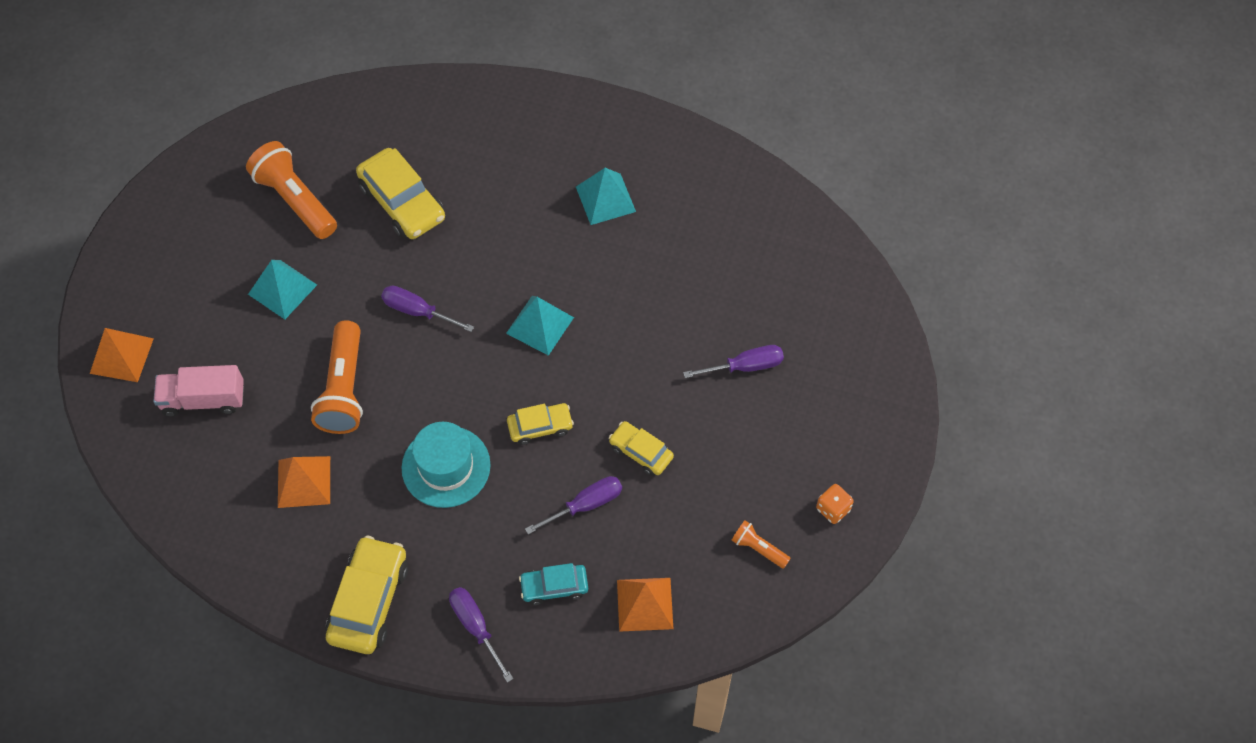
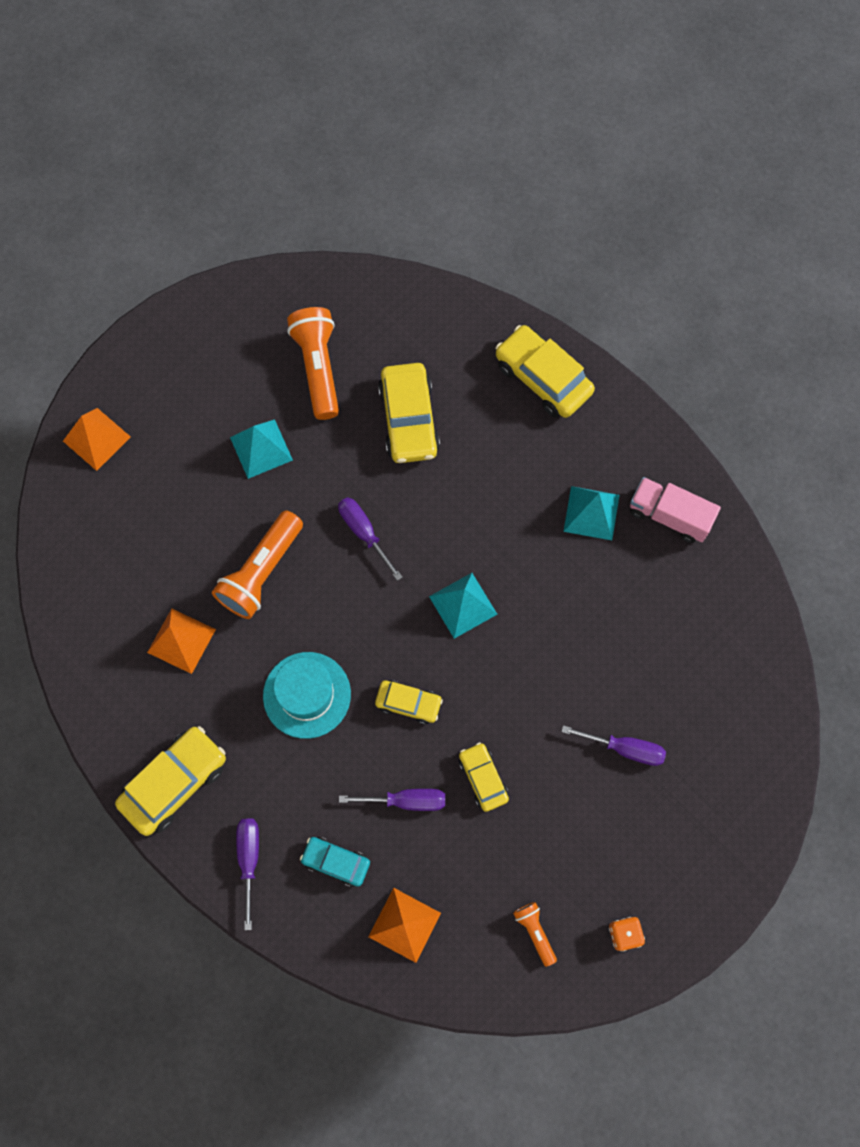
camera: 30 degrees right, 10 degrees up
(203, 399) = (141, 517): pink truck -> pink truck (669, 516)
(500, 115) = (542, 378): none -> yellow car

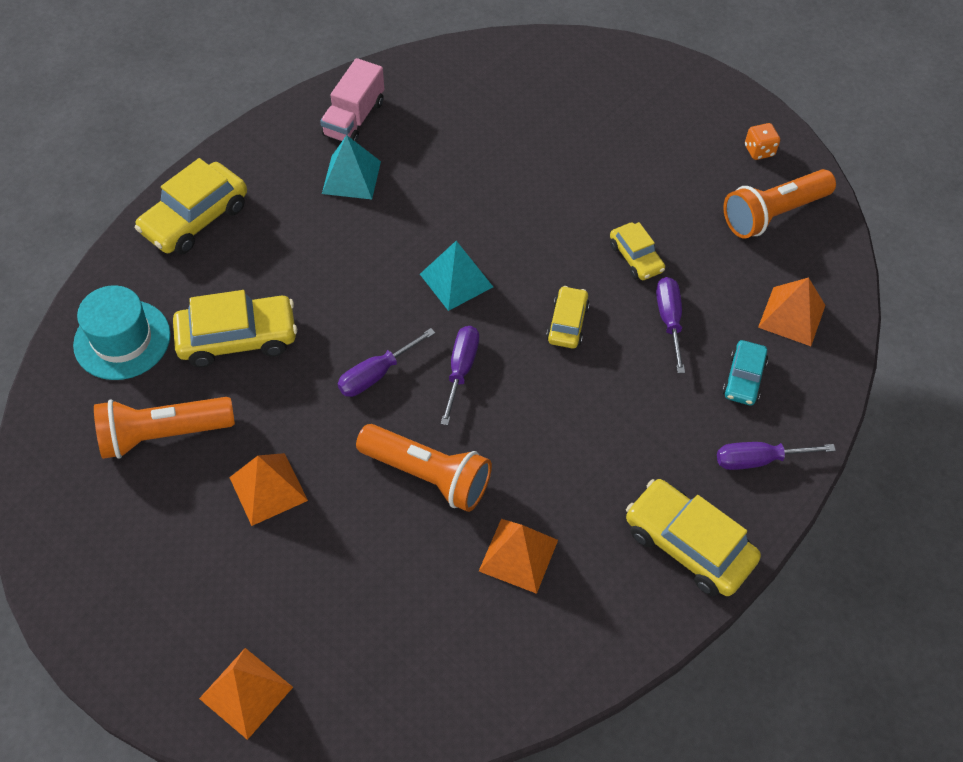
camera: 95 degrees left, 15 degrees down
(261, 448) = (268, 489): turquoise pyramid -> orange pyramid
(307, 695) = (569, 418): turquoise hat -> turquoise hat (122, 340)
(483, 778) = (636, 258): yellow car -> yellow car turned 90 degrees counterclockwise
(535, 932) = (773, 214): orange flashlight -> orange flashlight, size x1.99
(624, 748) = (590, 151): purple screwdriver -> purple screwdriver (461, 370)

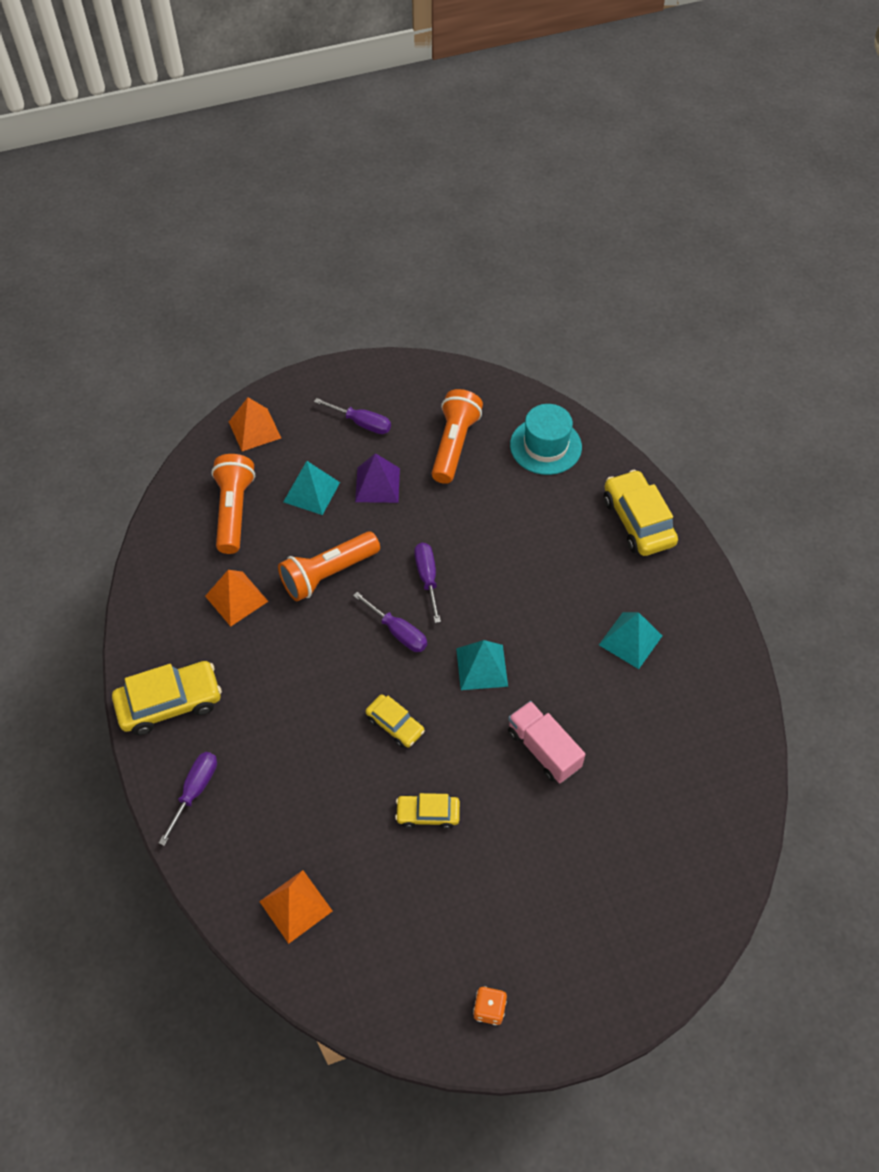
camera: 120 degrees right, 0 degrees up
(238, 338) = (508, 509): yellow car -> none
(268, 489) = (377, 484): orange pyramid -> purple pyramid
(317, 558) = (311, 492): none -> turquoise pyramid
(354, 118) = (699, 670): pink truck -> pink truck (543, 749)
(669, 321) = (351, 802): purple screwdriver -> purple screwdriver (361, 423)
(743, 378) = (265, 826): turquoise car -> none
(773, 214) = (407, 967): orange flashlight -> orange flashlight (234, 511)

